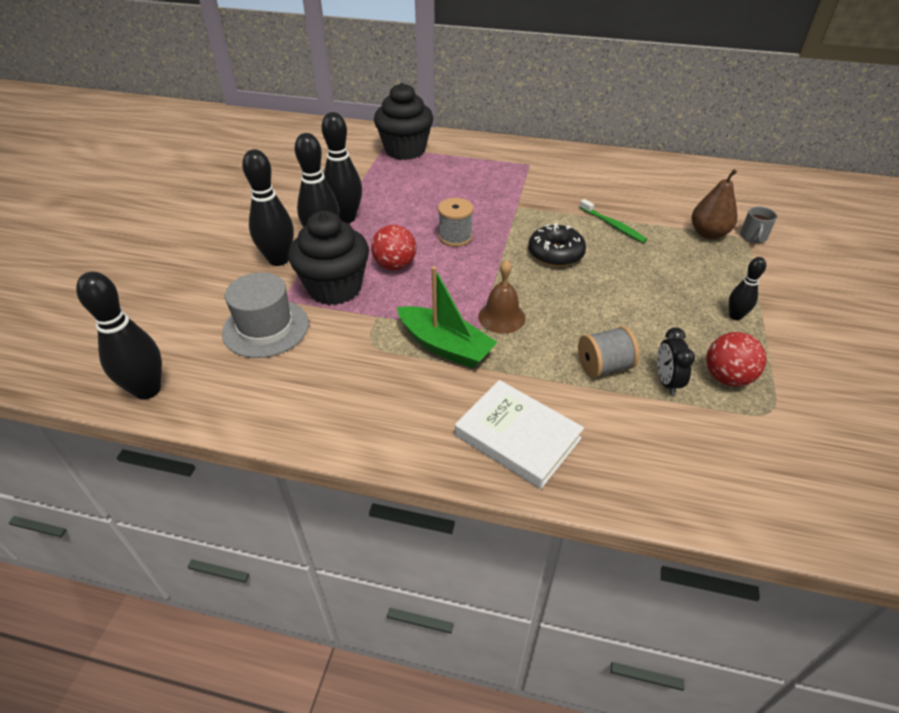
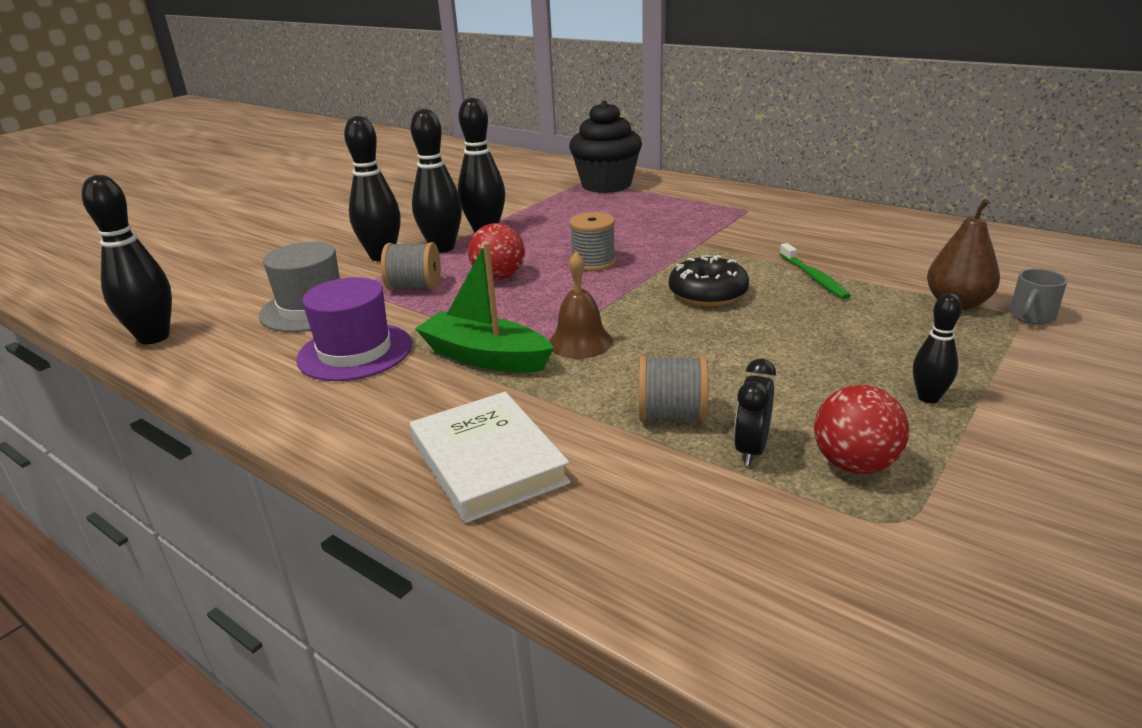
camera: 25 degrees right, 15 degrees down
(334, 288) = (415, 287): black cupcake -> grey spool
(341, 364) = (355, 352): none -> purple hat
(445, 346) = (485, 357): green boat -> green boat turned 150 degrees clockwise

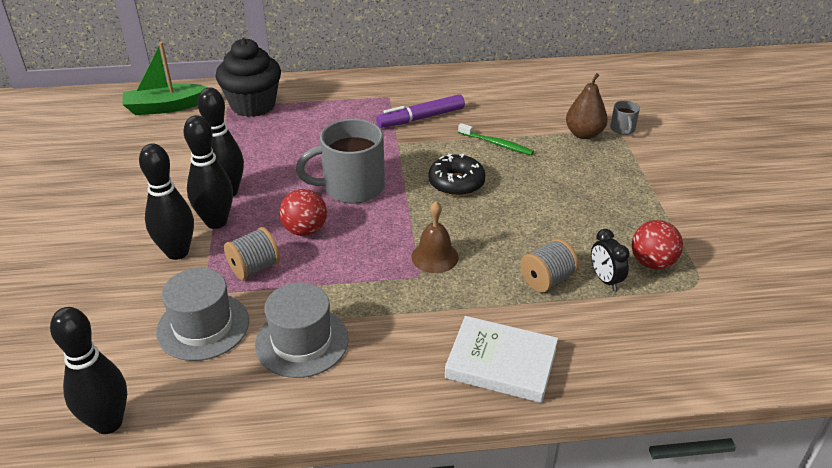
camera: 45 degrees left, 10 degrees up
(355, 352) = (302, 342): purple hat -> grey hat
(485, 357) = (395, 298): green boat -> green boat (165, 107)
(593, 262) = (351, 187): grey spool -> grey mug
(756, 234) = (421, 118): none -> purple marker
(928, 398) = (637, 206): black bowling pin -> none

